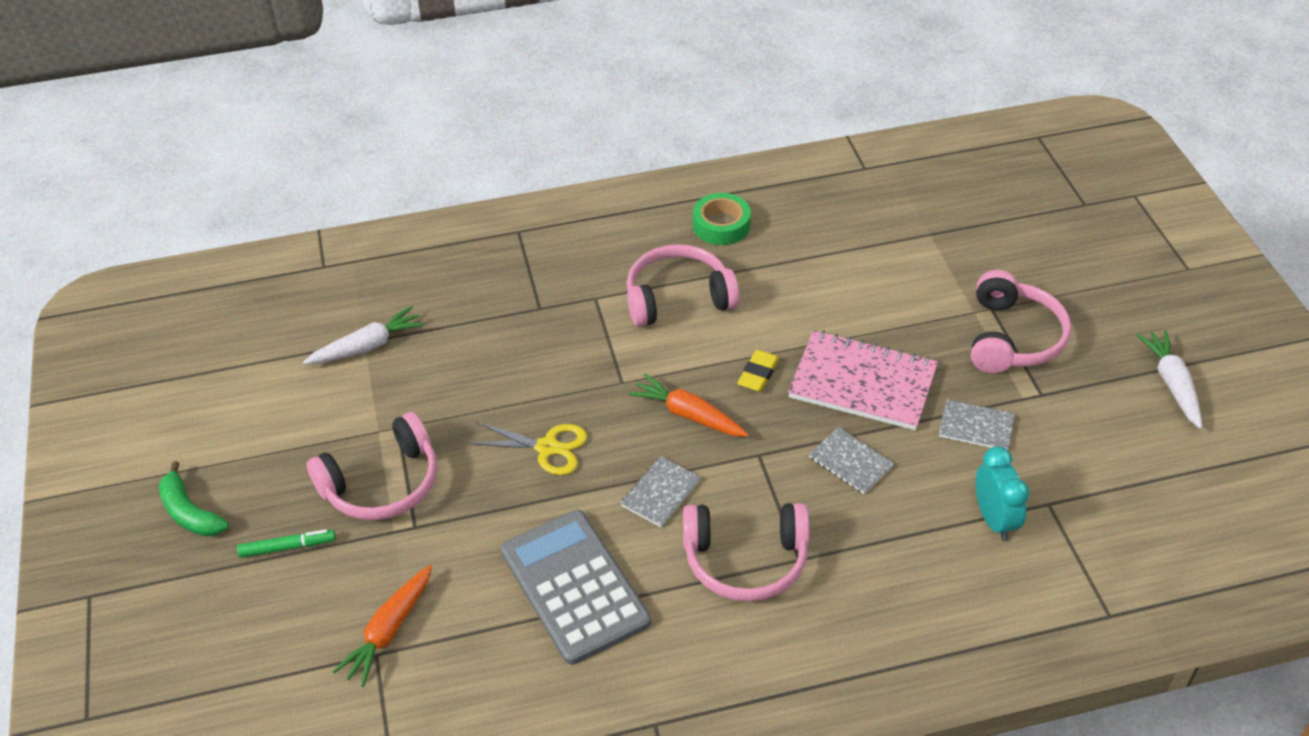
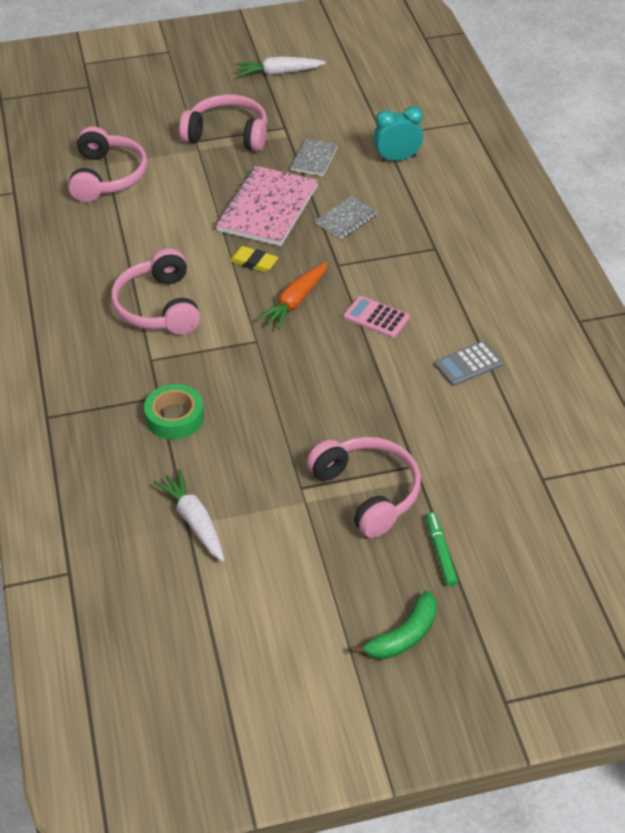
camera: 90 degrees left, 0 degrees up
(389, 631) = (520, 472): orange carrot -> none
(547, 448) = (328, 385): yellow scissors -> none
(575, 586) = (468, 364): grey calculator -> grey calculator, size x0.50
(661, 493) = (376, 317): grey notebook -> pink calculator
(721, 225) = (69, 279): green tape -> green tape (175, 417)
(745, 560) = (438, 274): pink headphones -> pink headphones (107, 176)

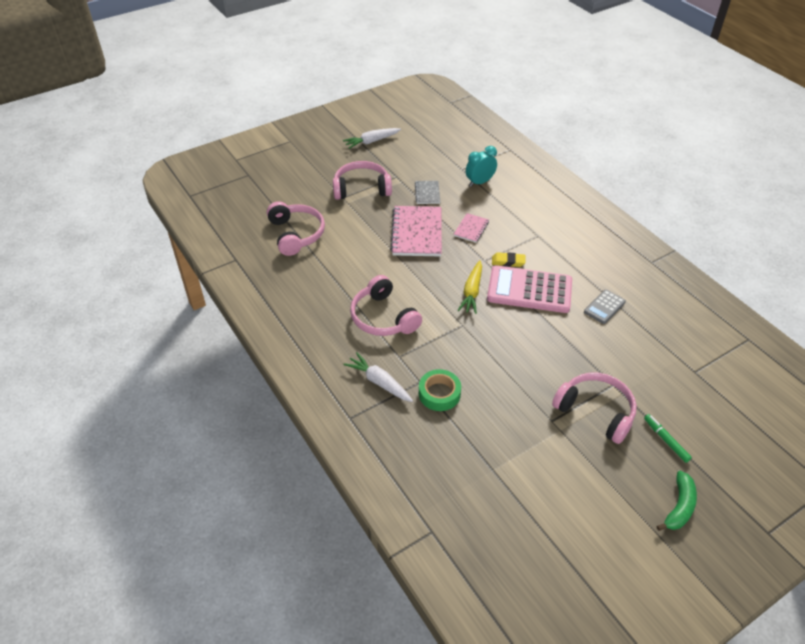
camera: 20 degrees left, 0 degrees up
(194, 521) = (496, 466): white carrot -> white carrot (379, 382)
(253, 262) = (429, 271): yellow eraser -> yellow eraser (508, 261)
(295, 302) = (472, 292): orange carrot -> yellow carrot
(346, 219) = (471, 229): grey notebook -> pink notebook
(376, 317) = (529, 290): pink calculator -> pink calculator, size x2.02

